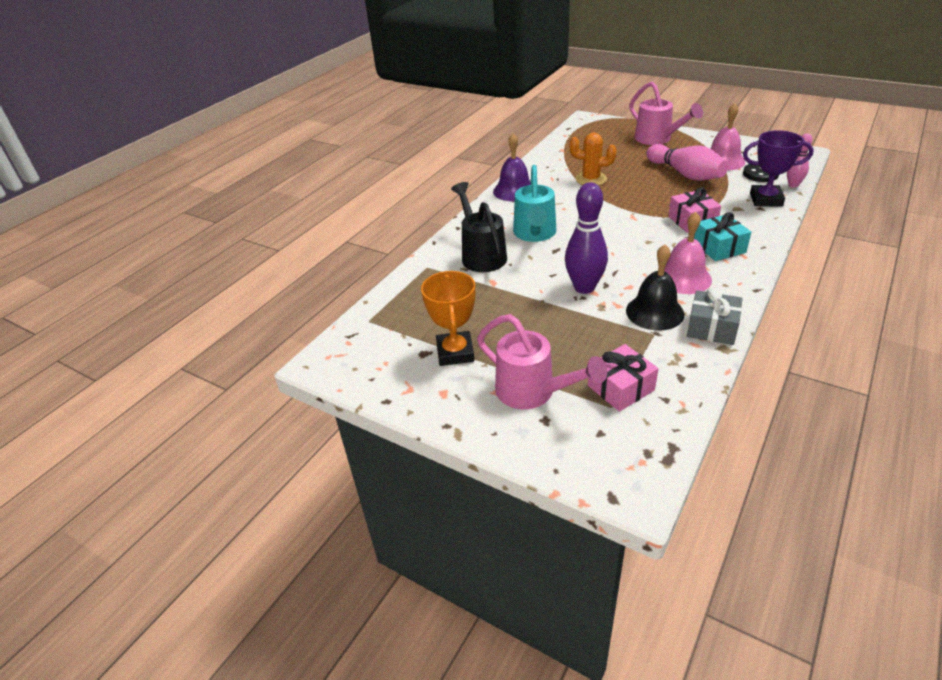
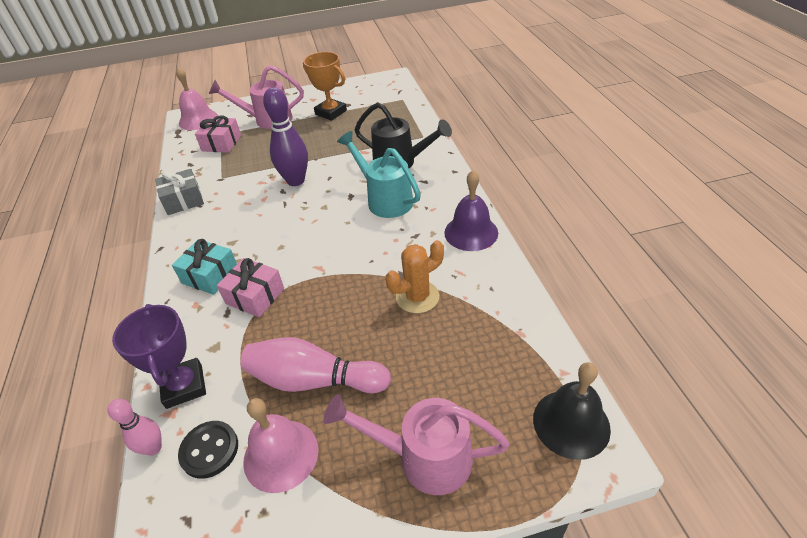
camera: 135 degrees right, 5 degrees up
(654, 312) = (230, 190): black bell -> black bell (571, 423)
(683, 278) = (225, 227): pink bell -> pink bell (198, 119)
(766, 199) = (184, 386): purple trophy -> purple trophy turned 75 degrees counterclockwise

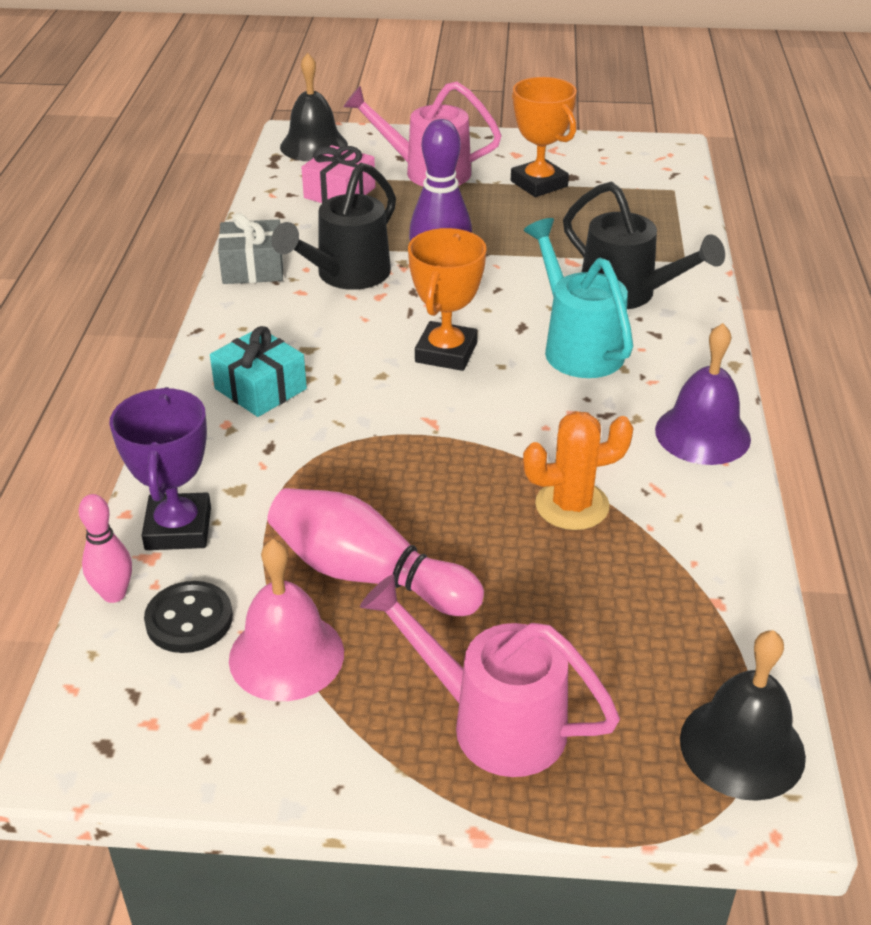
camera: 15 degrees right, 5 degrees down
(198, 119) = (314, 145): pink bell -> black bell
(240, 191) = (346, 275): none -> black watering can
(255, 296) = (318, 436): pink gift -> none
(313, 223) = (446, 353): none -> orange trophy

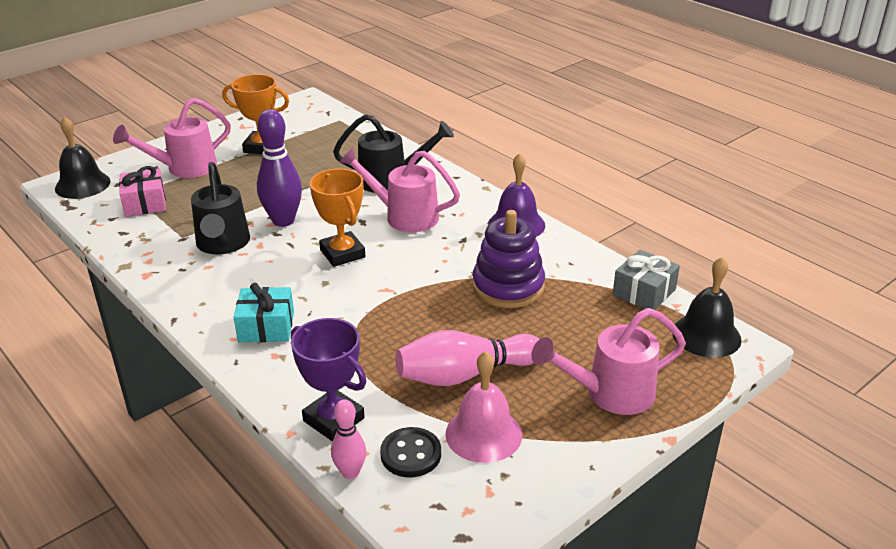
camera: 45 degrees left, 5 degrees down
(253, 268) = (155, 269): grey gift -> grey gift (644, 292)
(572, 505) = (508, 287): orange cactus -> purple stacking toy
(578, 347) = (404, 216): turquoise watering can -> pink watering can

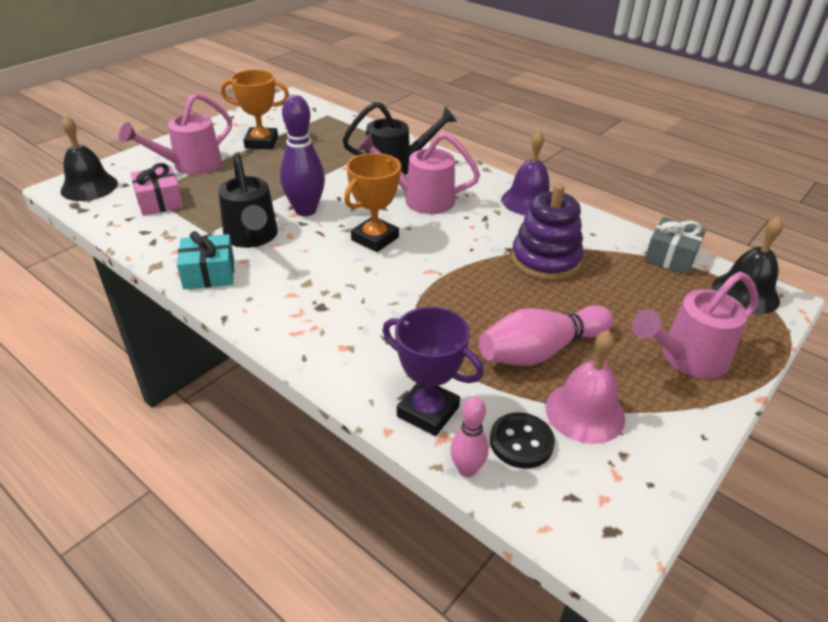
camera: 10 degrees left, 5 degrees up
(266, 327) = (324, 318): turquoise gift -> turquoise gift (209, 273)
(342, 253) = (375, 238): orange trophy -> orange trophy turned 75 degrees clockwise

